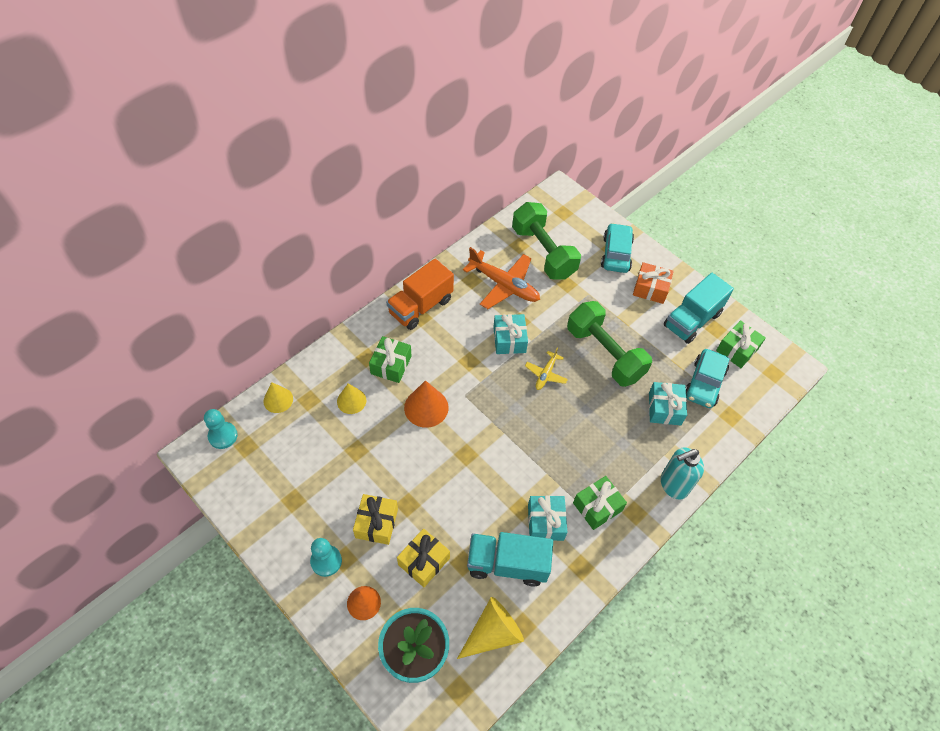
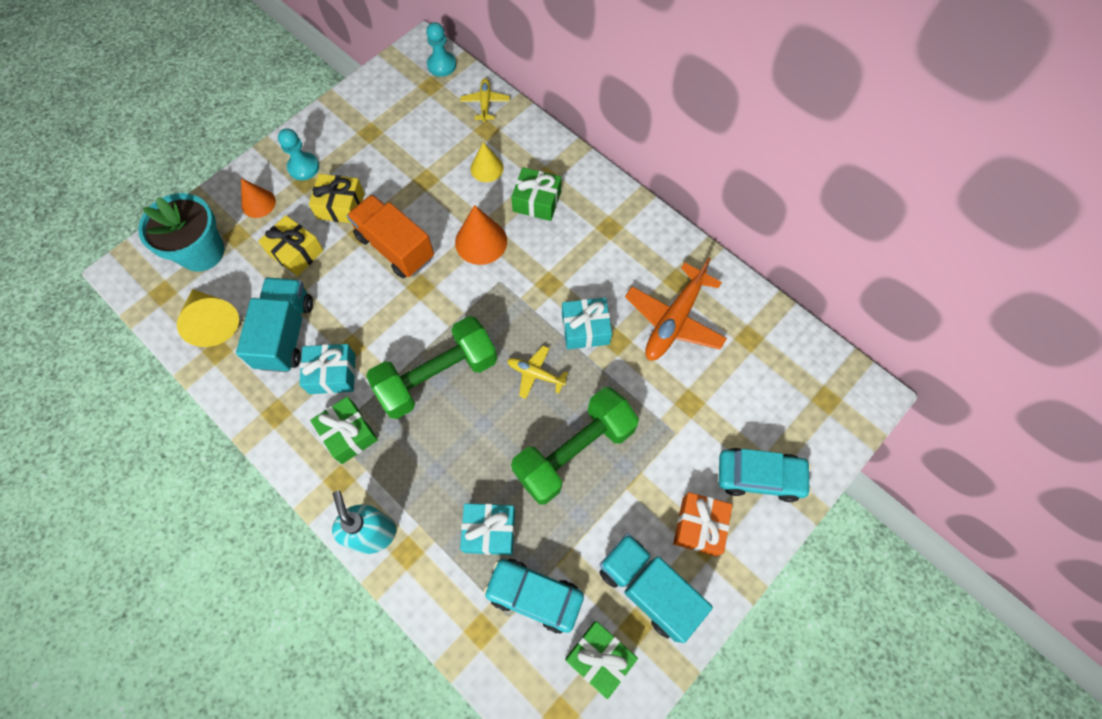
camera: 90 degrees right, 10 degrees up
(278, 400) = (485, 103): yellow cone -> yellow plane
(420, 306) = (625, 225): orange truck -> orange truck (395, 247)
(543, 252) = (742, 371): green dumbbell -> green dumbbell (437, 376)

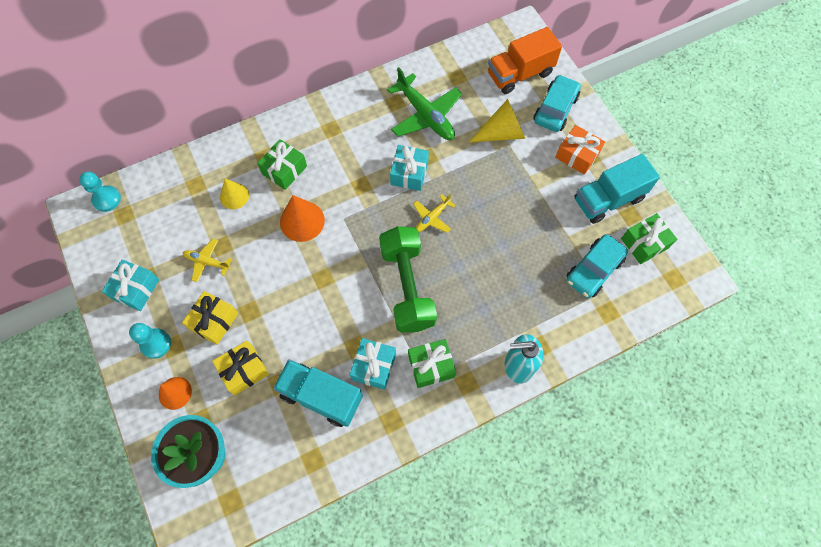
camera: 70 degrees left, 0 degrees up
(213, 321) = (282, 458): yellow cone -> yellow cone (502, 133)
(395, 247) = (277, 287): orange truck -> orange truck (520, 74)
(485, 103) = (168, 177): yellow plane -> yellow plane (207, 262)
(489, 531) = (540, 285): turquoise gift -> turquoise gift (135, 289)
(574, 452) = (501, 212): green dumbbell -> none
(674, 320) = (425, 115): orange plane -> green plane

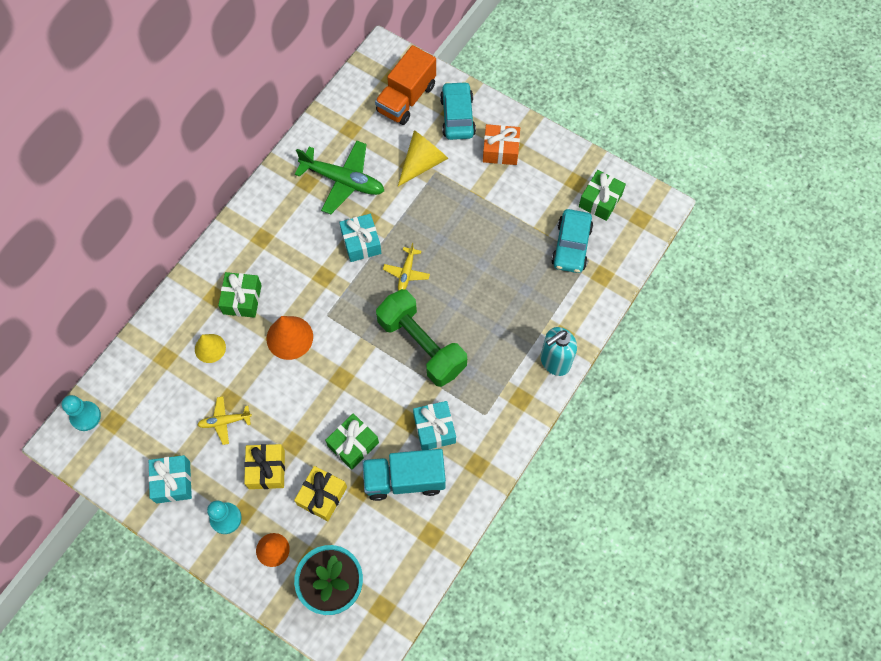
camera: 30 degrees left, 0 degrees up
(431, 366) = (483, 401): green gift -> green gift (353, 444)
(608, 199) = (549, 177): turquoise truck -> none

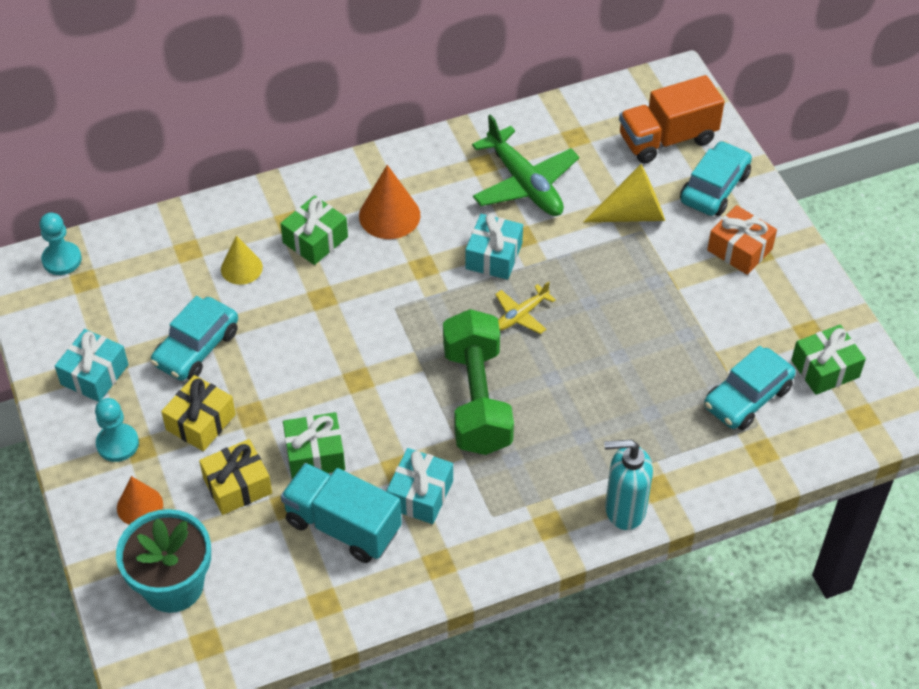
camera: 35 degrees right, 15 degrees down
(224, 421) = (196, 348): yellow plane -> turquoise car
(289, 337) = (335, 306): orange cone -> orange cone (389, 215)

